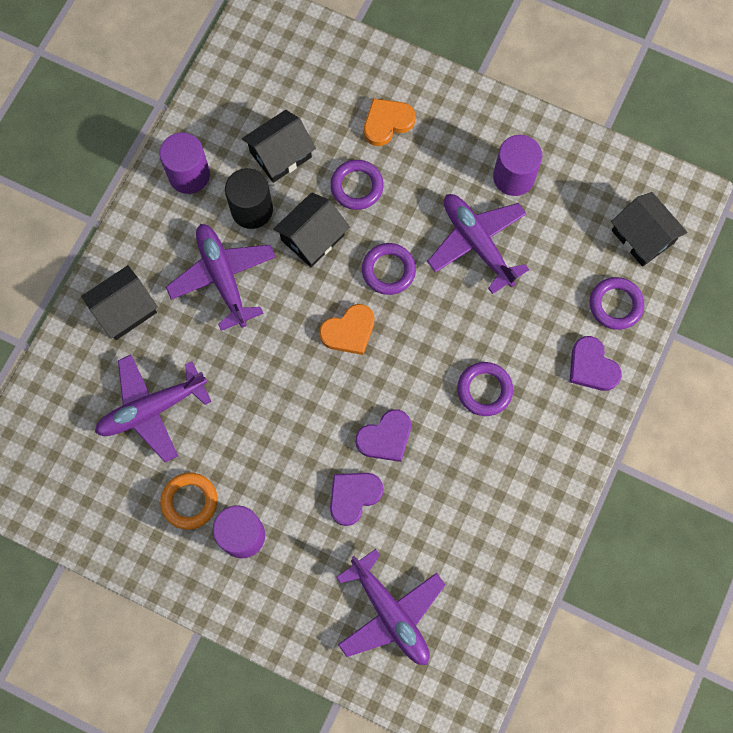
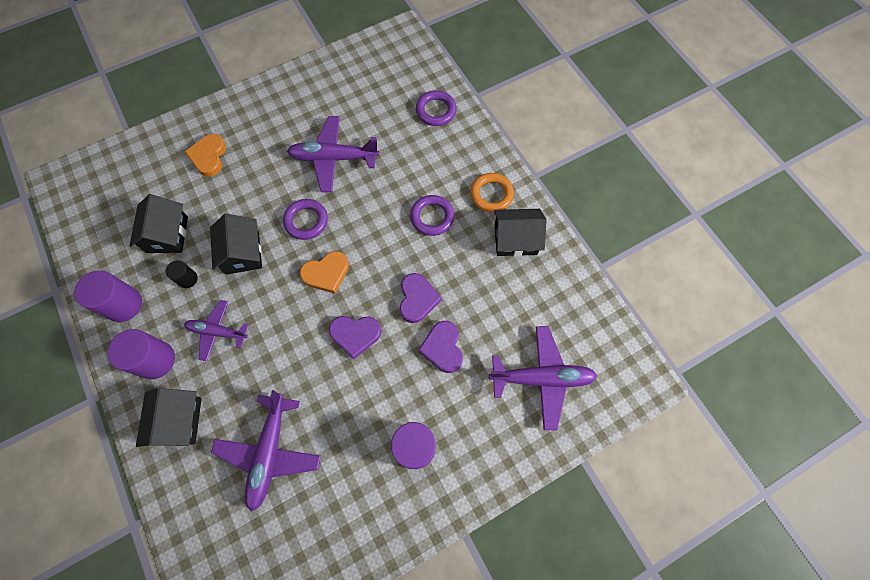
camera: 55 degrees left, 5 degrees down
(189, 501) = (361, 471): orange ring -> orange ring (491, 194)
(223, 277) = (217, 332): purple plane -> purple plane, size x0.63
(252, 209) = (187, 279): black cylinder -> black cylinder, size x0.55
(349, 331) = (326, 273): orange heart -> orange heart turned 60 degrees clockwise
(357, 186) = (233, 202): purple ring -> none
(513, 177) = (310, 111): purple cylinder -> purple cylinder (156, 360)
(592, 366) = (464, 148): purple heart -> purple heart (355, 335)
(642, 236) = (406, 70): black house -> black house (515, 239)

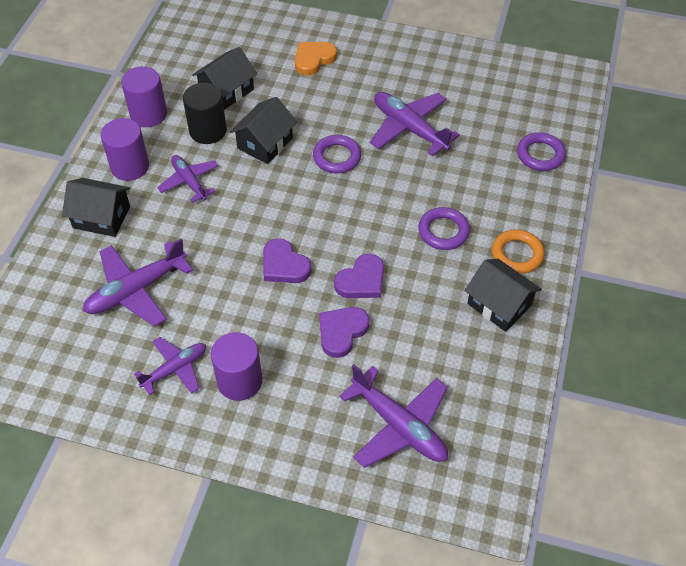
camera: 45 degrees right, 15 degrees down
(178, 421) = (101, 217): black house -> black house turned 60 degrees clockwise
(187, 279) = (208, 131): black cylinder -> black cylinder, size x1.83
(326, 273) = (311, 205): orange heart -> none
(363, 483) = (175, 369): none -> purple plane

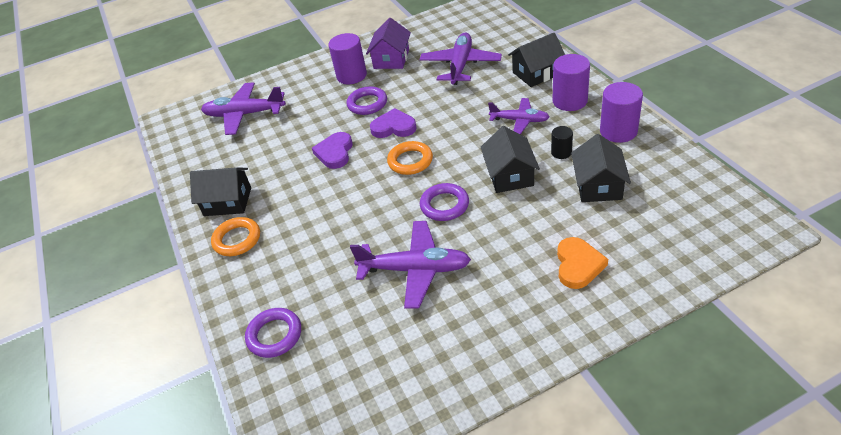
camera: 145 degrees right, 10 degrees down
(175, 369) = (391, 59): purple plane -> purple house
(208, 131) = (561, 152): black cylinder -> black cylinder, size x0.55
(314, 216) = (410, 161): none -> orange ring
(342, 332) = (319, 125): purple heart -> none
(443, 231) = (307, 216): purple ring -> purple ring (367, 104)

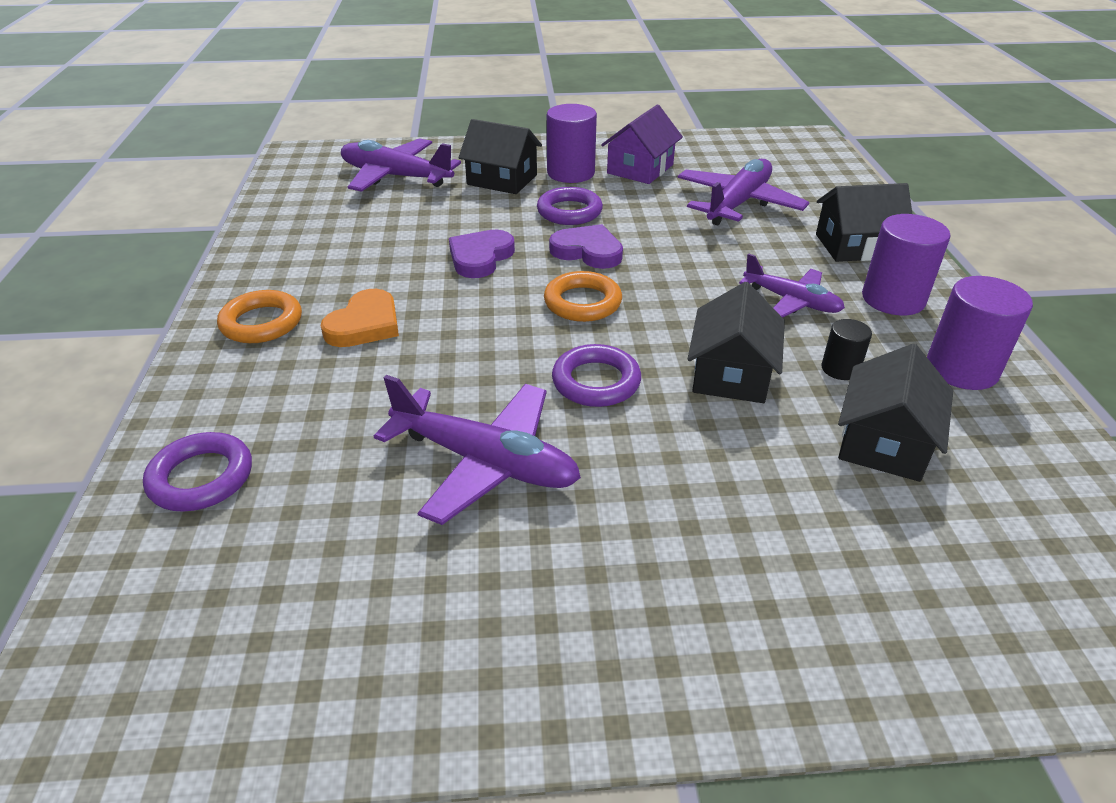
camera: 15 degrees right, 5 degrees down
(227, 201) = (290, 271): black house -> black house (502, 180)
(578, 265) = (778, 566): orange heart -> orange heart (365, 324)

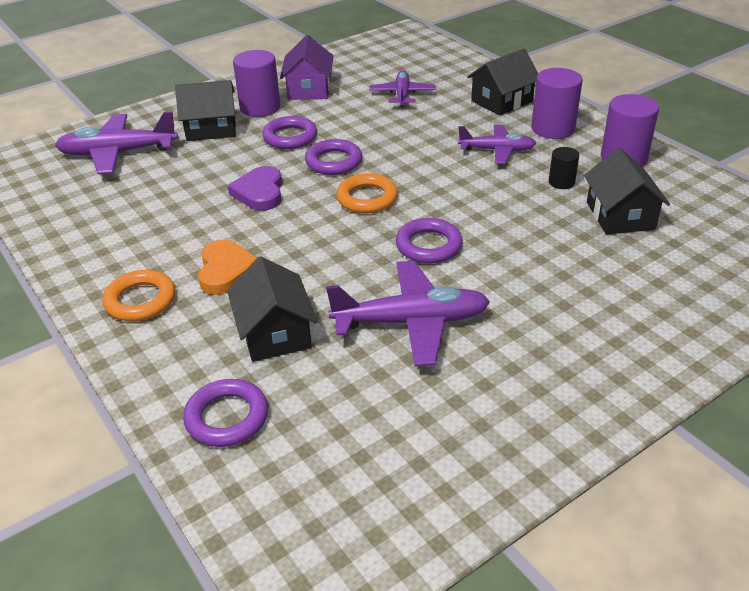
camera: 30 degrees left, 0 degrees up
(587, 251) = (333, 162): purple heart -> purple ring
(731, 374) = (504, 209): black house -> black house (275, 333)
(738, 203) = (402, 94): purple plane -> purple plane, size x0.63

